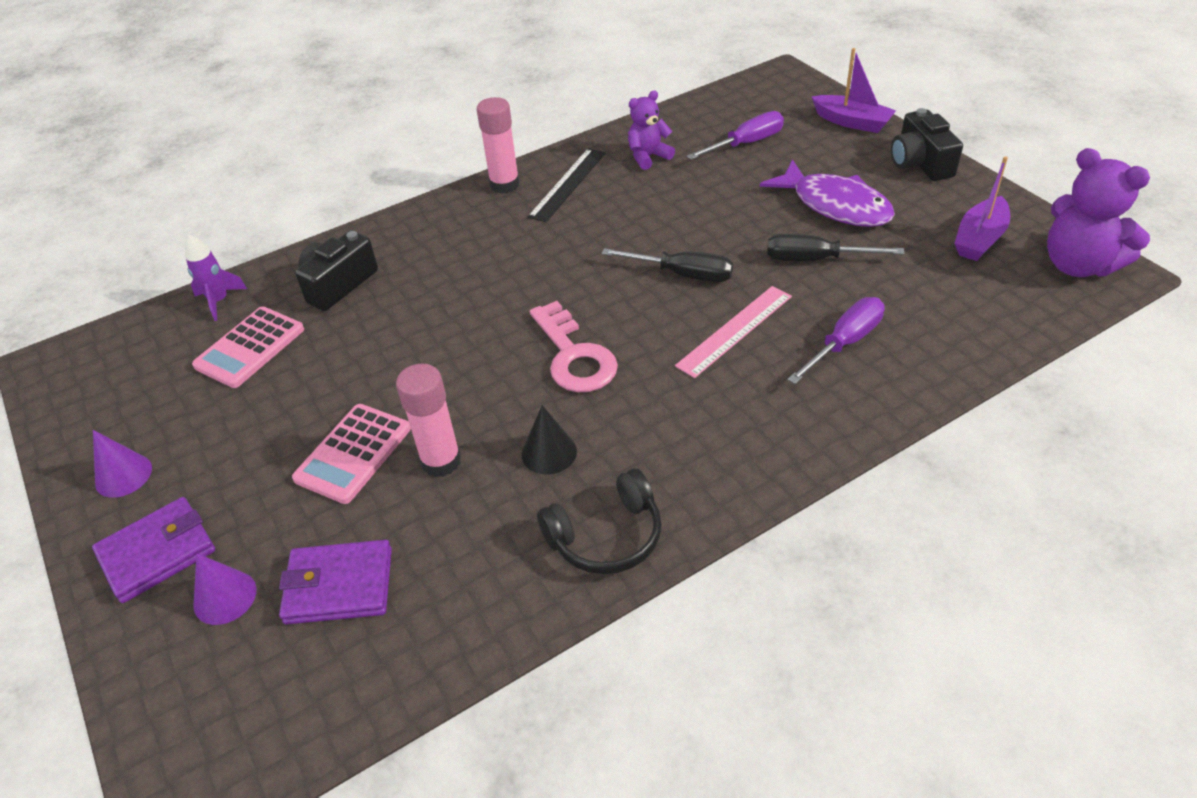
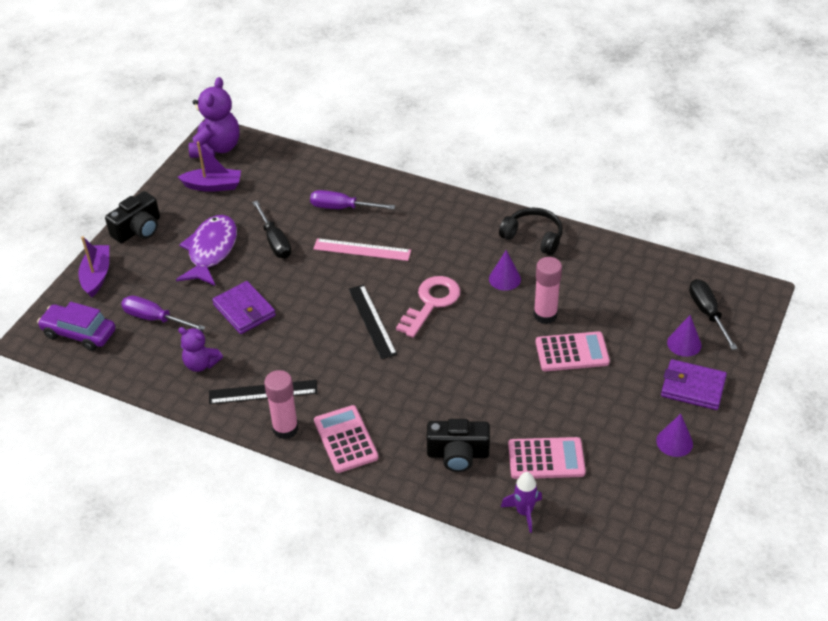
camera: 125 degrees left, 0 degrees up
(339, 586) = (640, 308): purple wallet -> purple wallet (244, 310)
(447, 217) = (346, 439): none -> pink calculator
(549, 452) = (504, 279): black cone -> purple cone
(593, 292) = (372, 321): none -> black ruler
(683, 274) = (327, 290): black screwdriver -> black screwdriver (707, 313)
(765, 98) = (79, 333): none -> purple car

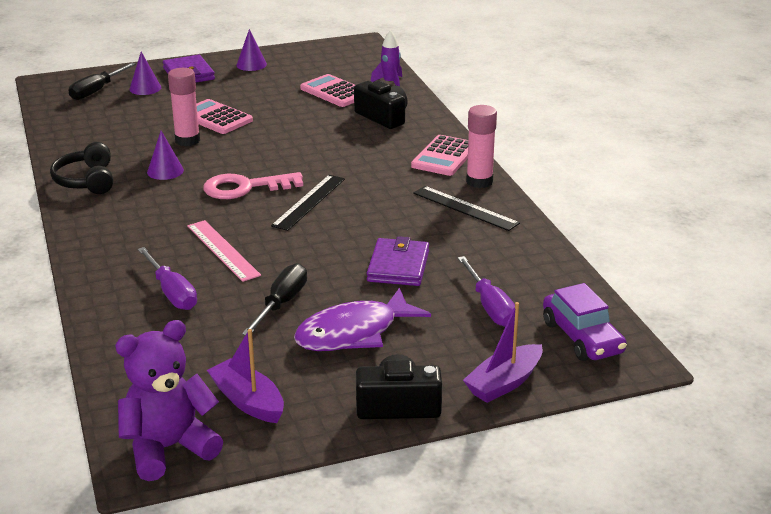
camera: 135 degrees left, 15 degrees down
(201, 364) = (491, 251): purple teddy bear -> none

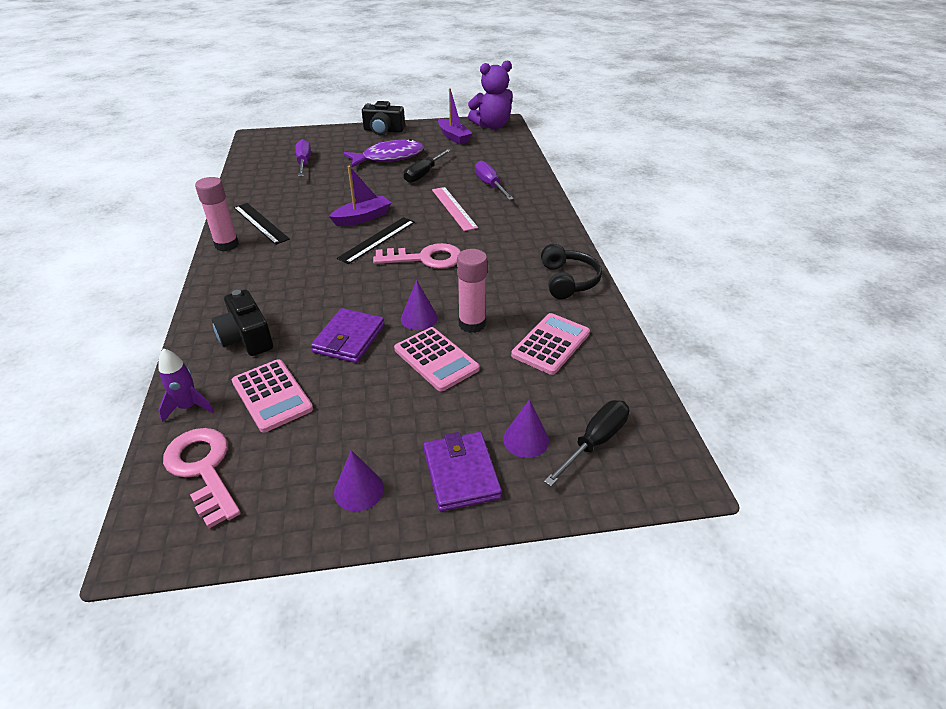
camera: 170 degrees left, 10 degrees up
(165, 171) = (495, 284): purple cone -> purple cone (419, 318)
(353, 64) = (203, 469): none -> pink key
(398, 266) = (340, 188): purple wallet -> purple wallet (349, 339)
(444, 156) = (231, 274): pink calculator -> pink calculator (551, 344)
(504, 383) = (327, 134): purple boat -> purple boat (362, 218)
(582, 337) = (270, 146): purple car -> none

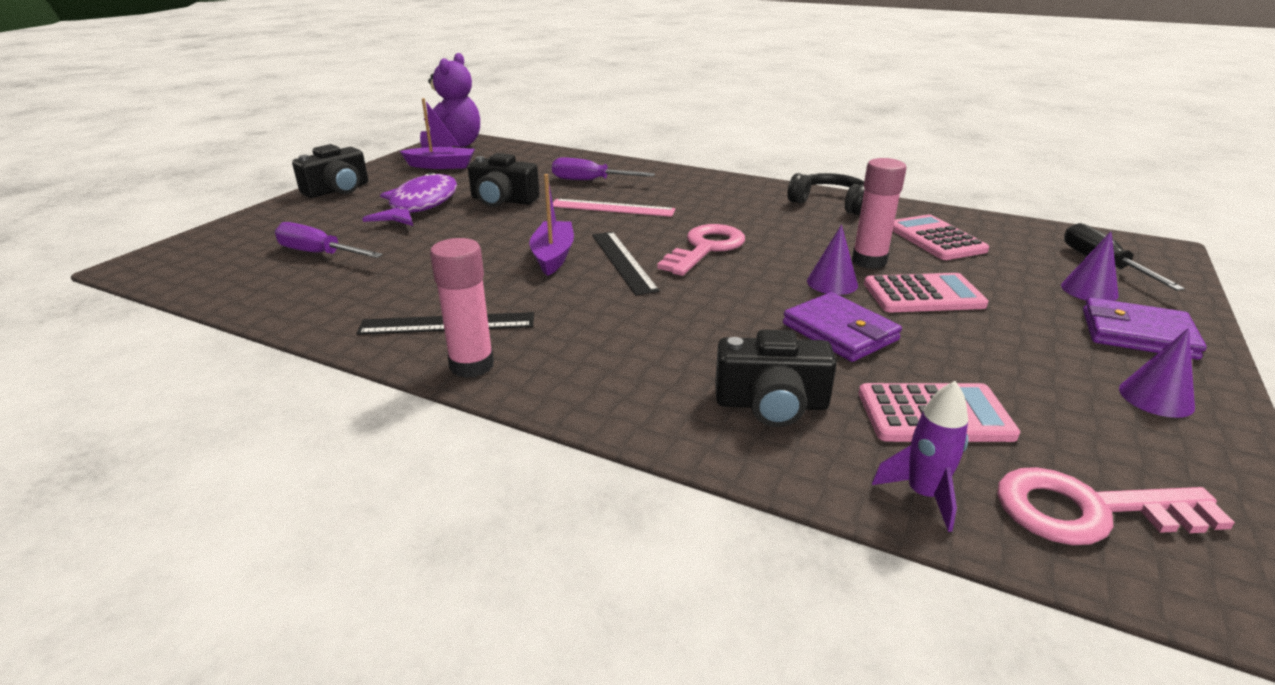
camera: 55 degrees left, 10 degrees down
(424, 174) = (503, 200): black screwdriver -> black camera

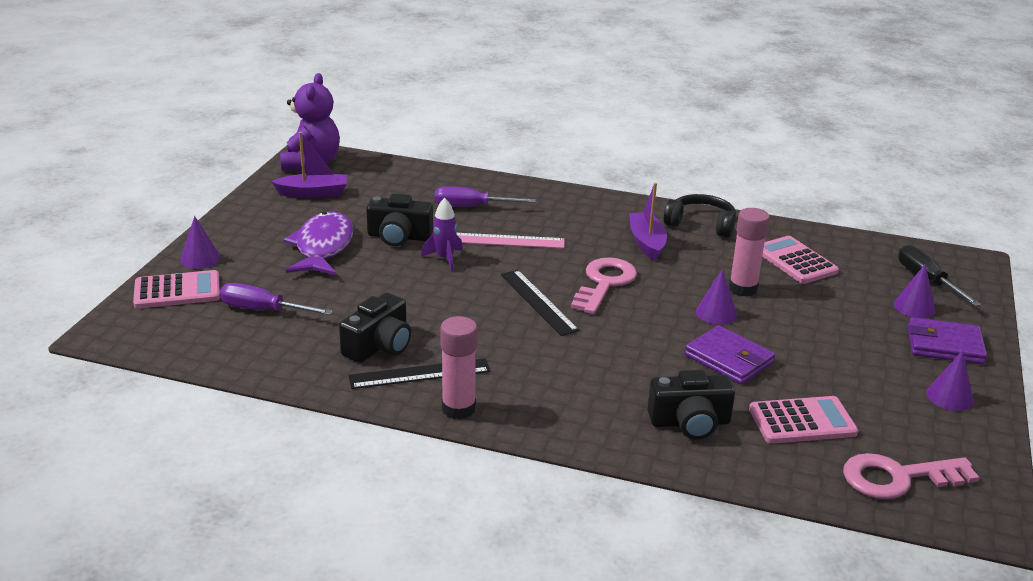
camera: 10 degrees left, 0 degrees up
(293, 209) = (200, 259): none -> purple cone
(337, 190) = (228, 232): black camera -> black camera (379, 346)
(553, 256) = (475, 300): purple boat -> purple boat (647, 243)
(923, 295) = (788, 320): pink calculator -> pink calculator (177, 291)
(923, 495) = (798, 477): purple rocket -> purple rocket (445, 259)

